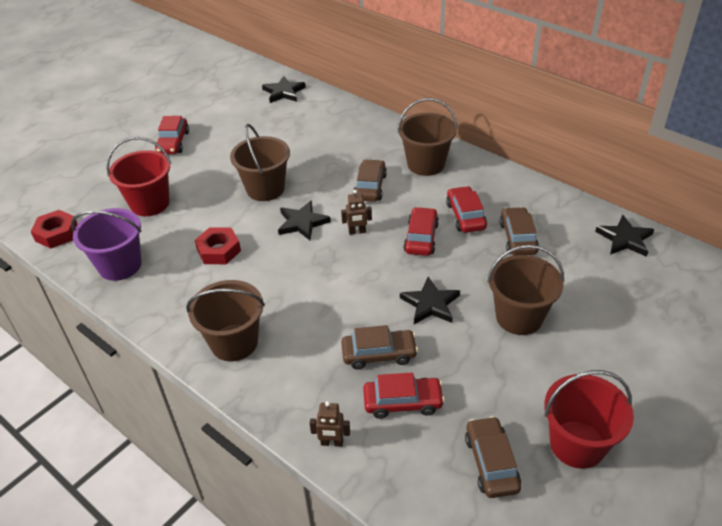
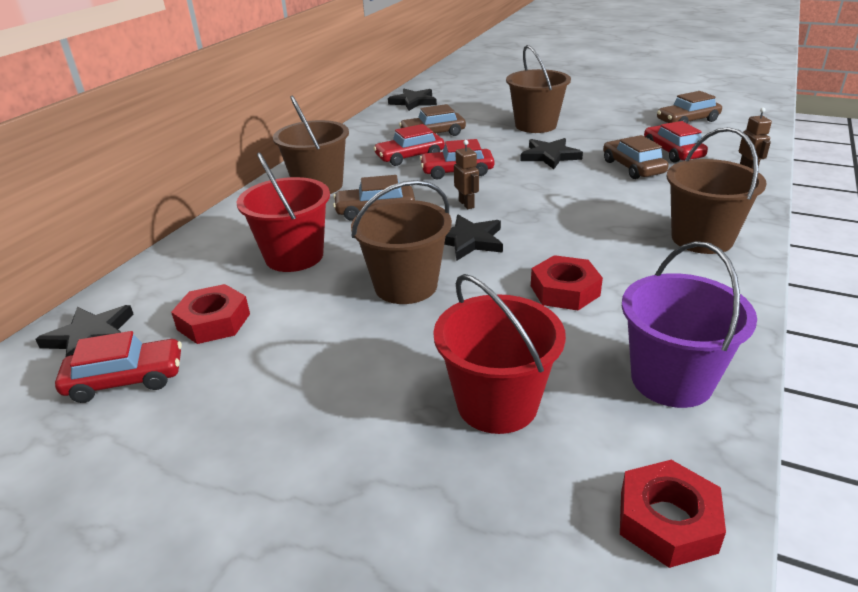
camera: 105 degrees left, 10 degrees down
(173, 142) = (278, 445): red car -> red car (126, 379)
(274, 124) = (214, 321): none -> red nut
(577, 444) = (639, 102): red bucket -> red bucket (294, 256)

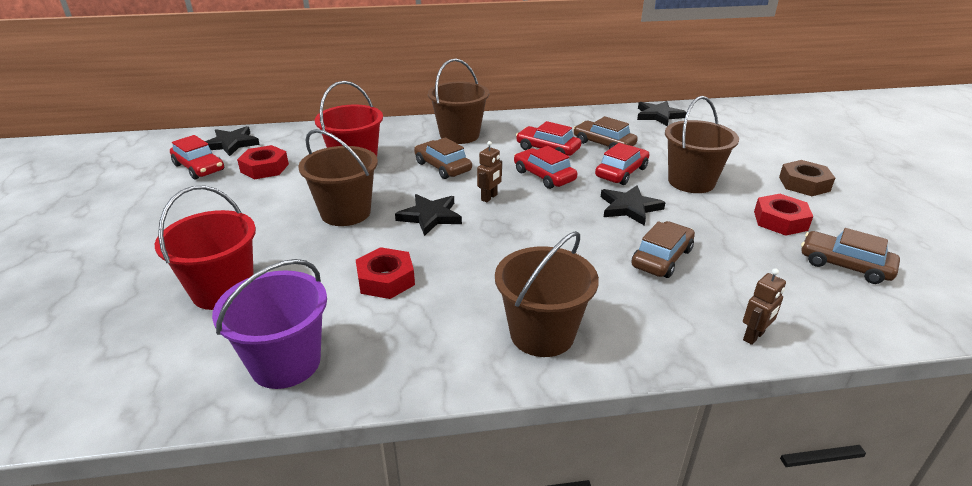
camera: 55 degrees right, 0 degrees up
(579, 97) = (804, 184): none -> brown nut
(667, 521) = (121, 394): red nut -> red nut (780, 221)
(672, 152) = (736, 274): red car -> red car (621, 172)

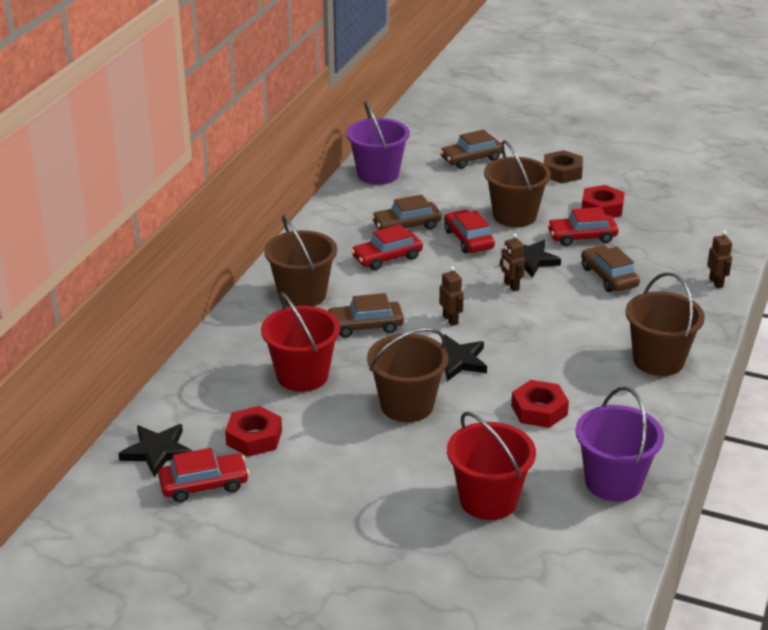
camera: 60 degrees left, 0 degrees up
(544, 176) = (437, 279): red car -> red car (582, 237)
(576, 210) = (511, 286): none -> brown robot
(658, 115) = (378, 174): black star -> purple bucket
(845, 265) = (672, 213): brown car -> brown car (471, 159)

